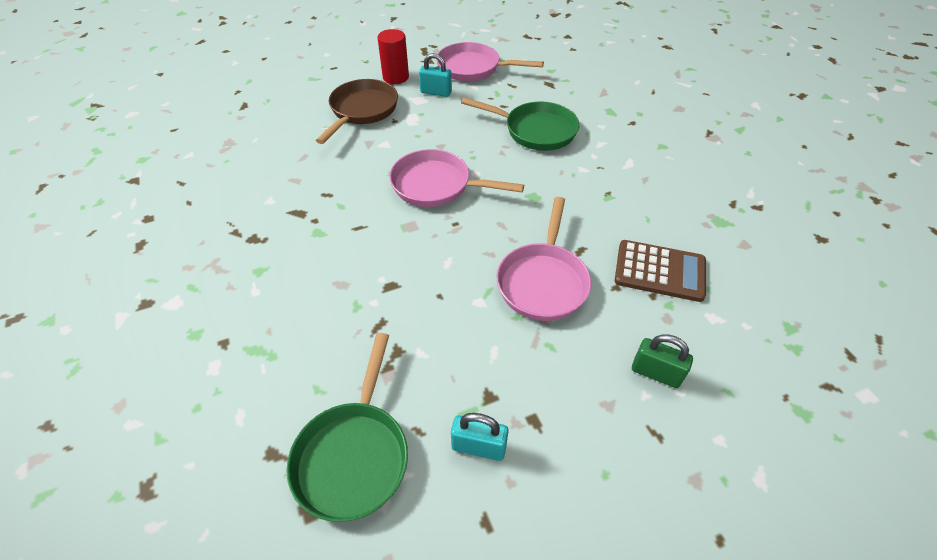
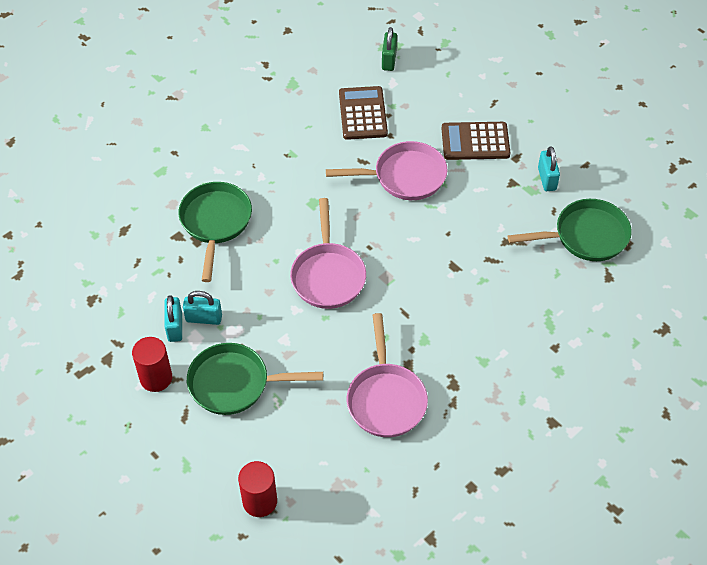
camera: 110 degrees left, 5 degrees up
(254, 103) = (259, 501): none -> red cylinder
(362, 111) = (234, 383): brown pan -> green pan
(435, 107) = (204, 318): none -> turquoise padlock
(473, 68) = (112, 308): pink pan -> pink pan (386, 399)
(580, 378) = (475, 141): none -> brown calculator
(655, 373) = (452, 107): green padlock -> green padlock (389, 60)

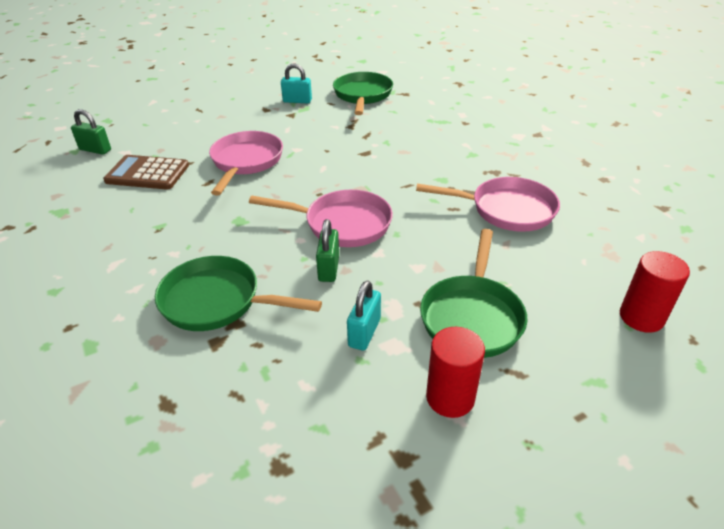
camera: 75 degrees left, 15 degrees down
(175, 327) = (369, 365): turquoise padlock -> none
(267, 280) = (329, 268): none -> green padlock
(475, 141) = (234, 123): brown calculator -> none

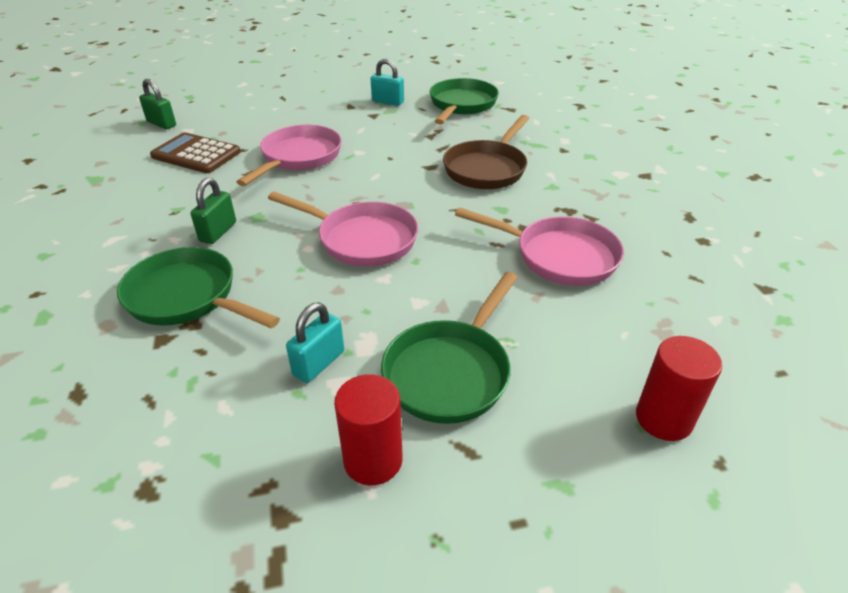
camera: 15 degrees right, 0 degrees up
(329, 268) = (320, 284): green padlock -> green padlock (218, 232)
(413, 147) = (487, 169): none -> brown pan

